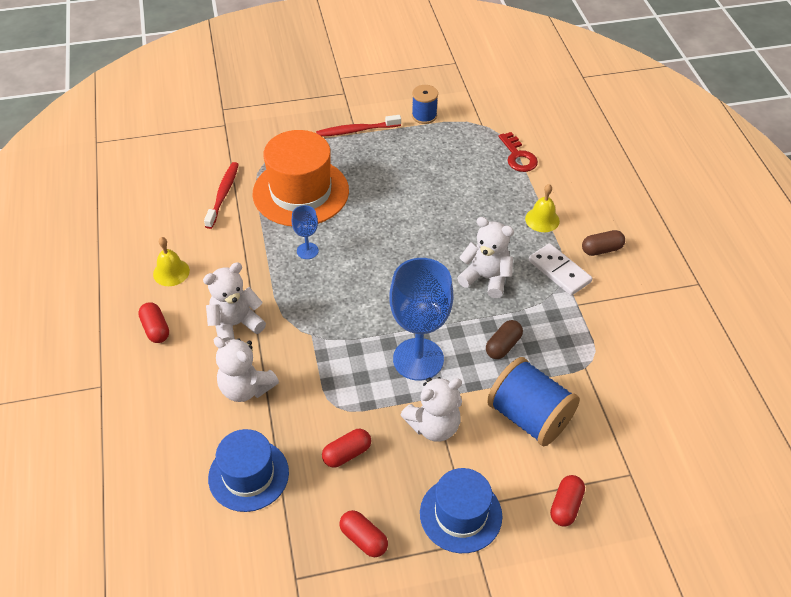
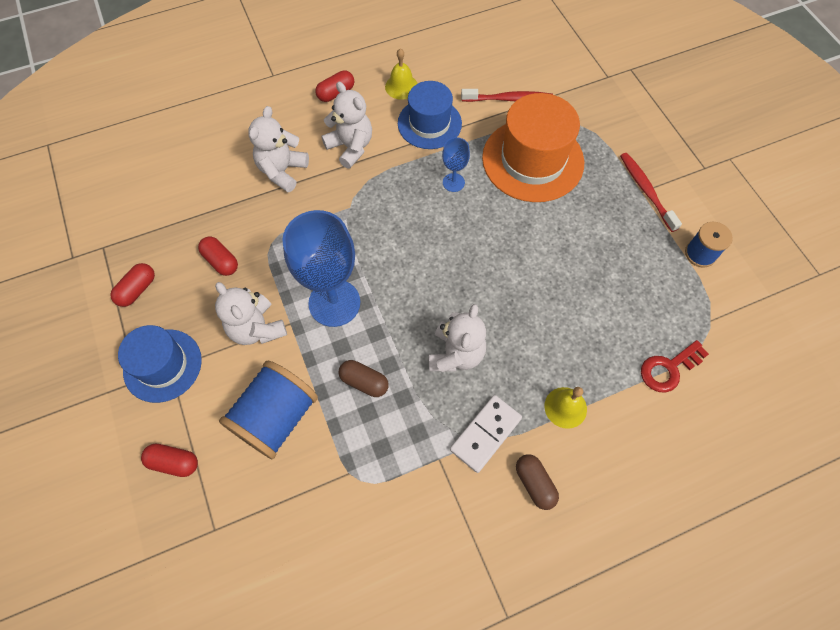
camera: 80 degrees right, 15 degrees up
(248, 475) = (195, 193): blue hat -> blue hat (429, 123)

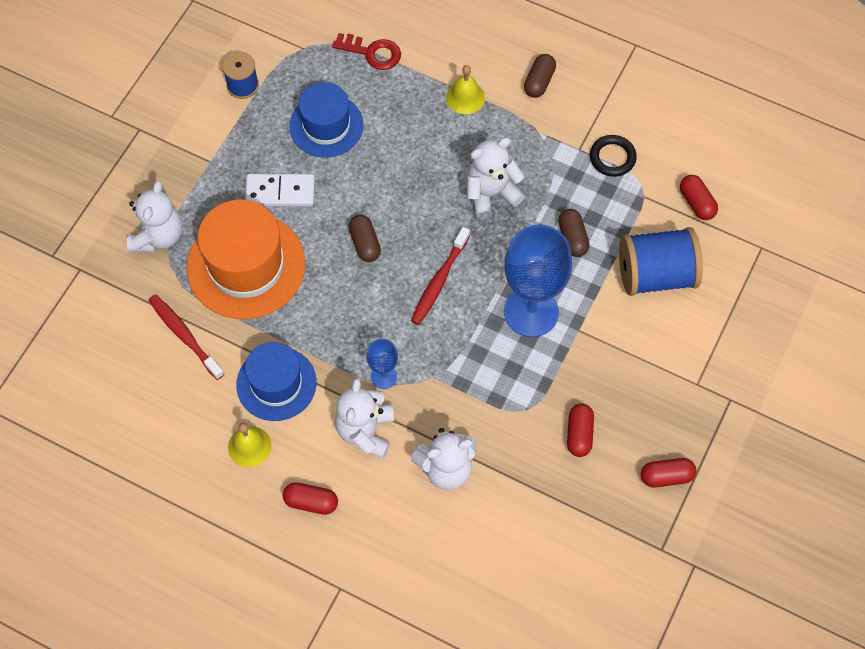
camera: 130 degrees left, 0 degrees up
(162, 365) = (700, 391): blue hat -> blue hat (326, 125)
(174, 462) = (751, 313): red capsule -> red capsule (696, 203)
(257, 328) = (606, 350): white teddy bear -> white teddy bear (158, 236)
(406, 479) = (612, 158): none -> black ring
(453, 182) = (329, 312): blue goblet -> blue goblet (383, 376)
(485, 434) = (533, 132): white domino -> white domino (280, 192)
(488, 239) = (365, 243): none -> brown capsule
(646, 191) = (206, 158): red toothbrush -> red toothbrush (439, 281)

